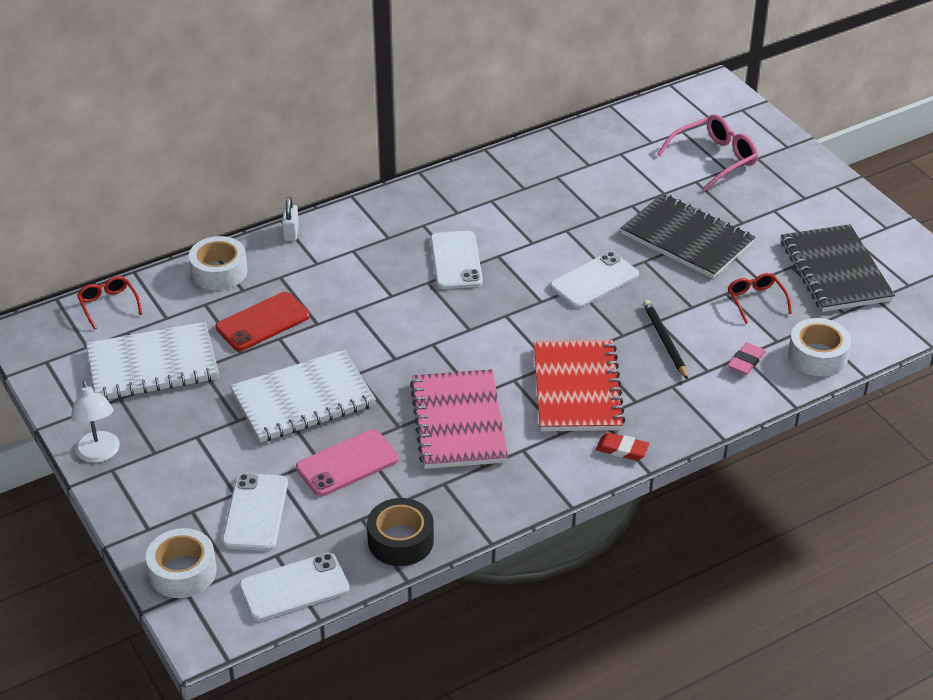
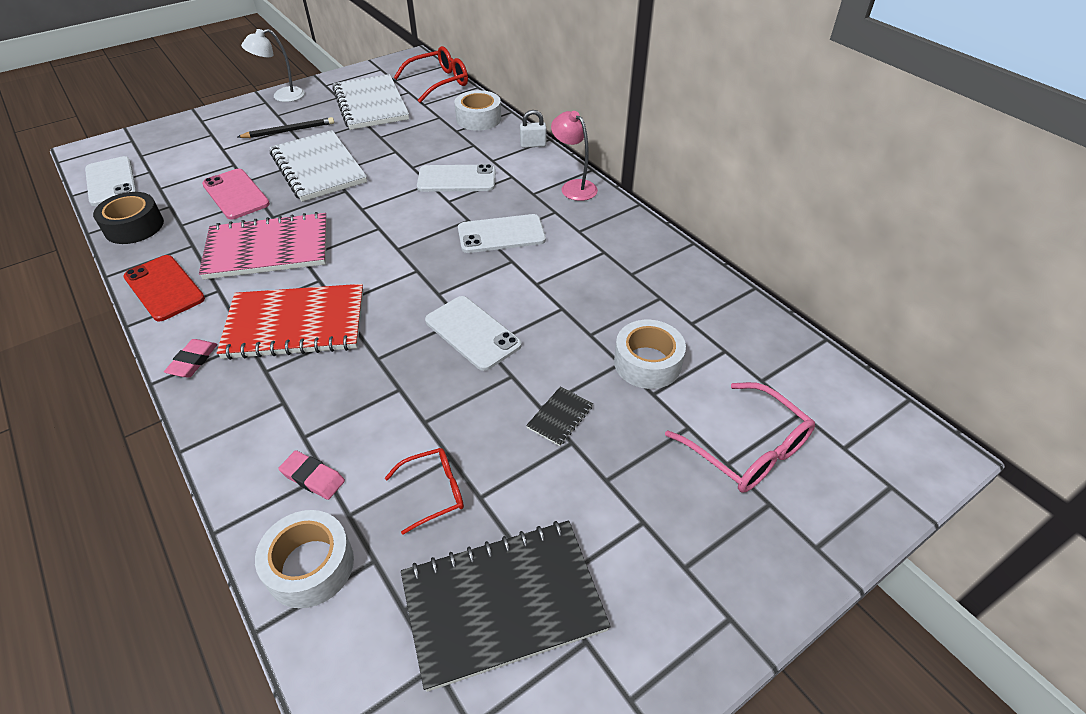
camera: 85 degrees right, 5 degrees up
(108, 305) = (439, 82): red glasses -> red glasses, size x1.63
(182, 572) = (152, 137): white tape -> white tape (647, 363)
(255, 512) = (198, 159): white phone -> white phone (456, 179)
(263, 322) = (415, 142): red phone -> red phone (164, 288)
(381, 210) = (574, 187): none -> pink lamp
(622, 449) = (193, 361): red eraser -> pink eraser
(664, 341) = (362, 395): black pencil -> black pencil (289, 131)
(687, 239) = (560, 417): black notebook -> black notebook, size x0.41

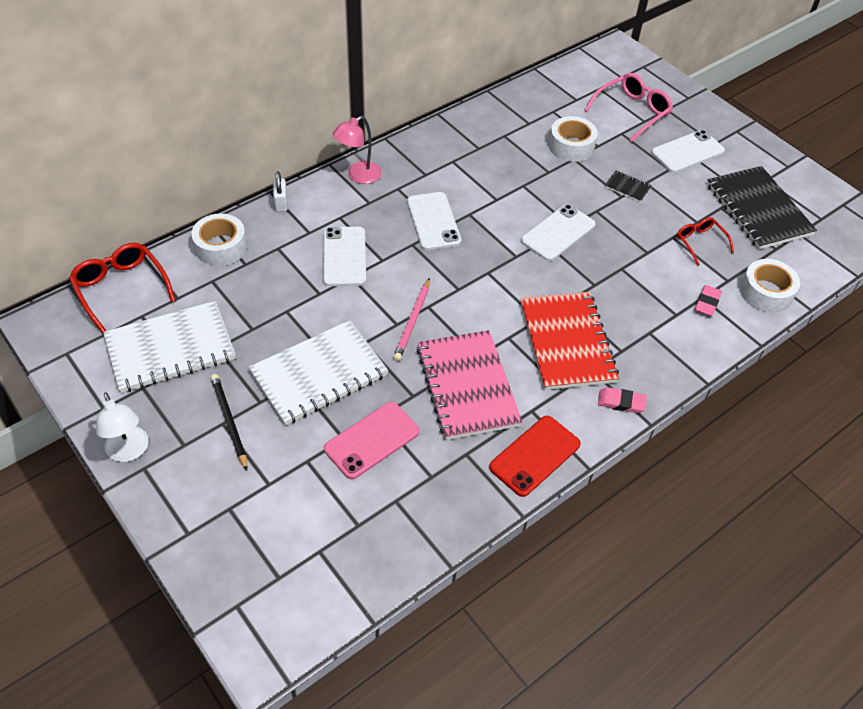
camera: 95 degrees left, 5 degrees up
(111, 181) = (343, 587): white phone -> white phone (687, 152)
(134, 227) = (437, 522): black tape -> none
(361, 218) = (413, 321): none -> pink pencil

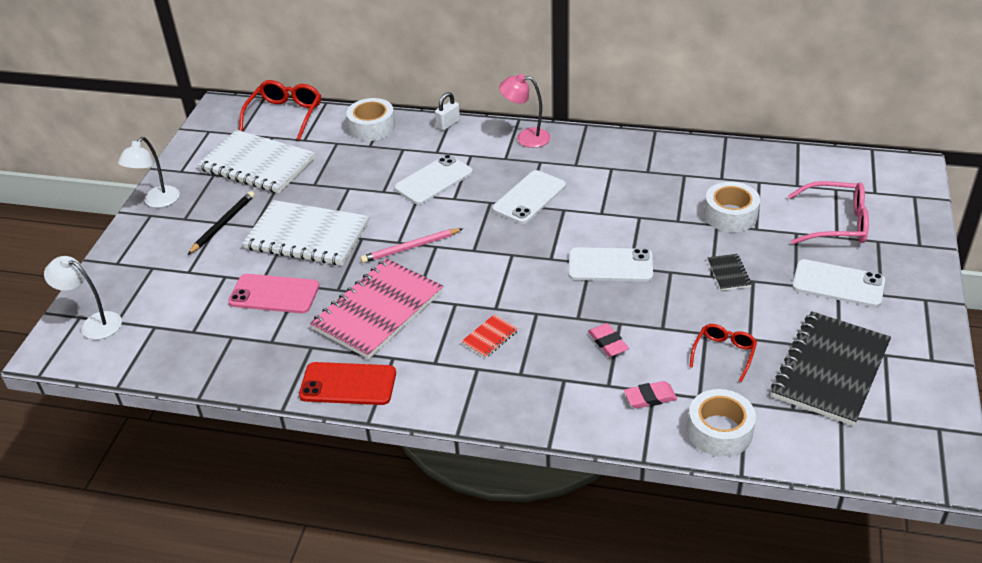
camera: 55 degrees right, 10 degrees down
(261, 598) = (94, 323): none -> white lamp
(567, 342) = (490, 337): red notebook -> red notebook, size x0.41
(621, 402) = (460, 404): pink eraser -> pink eraser (608, 343)

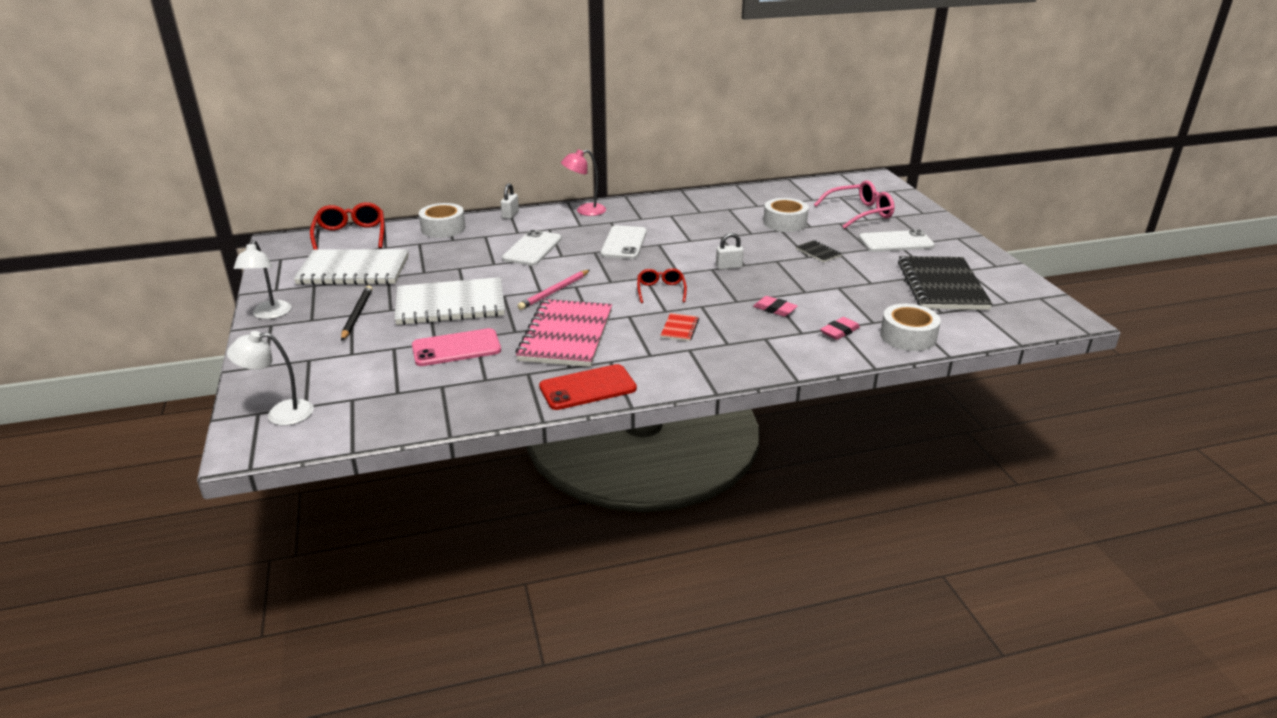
camera: 30 degrees left, 10 degrees down
(610, 265) = (729, 267): white phone -> white padlock
(724, 354) = (863, 295): red glasses -> red glasses (661, 290)

